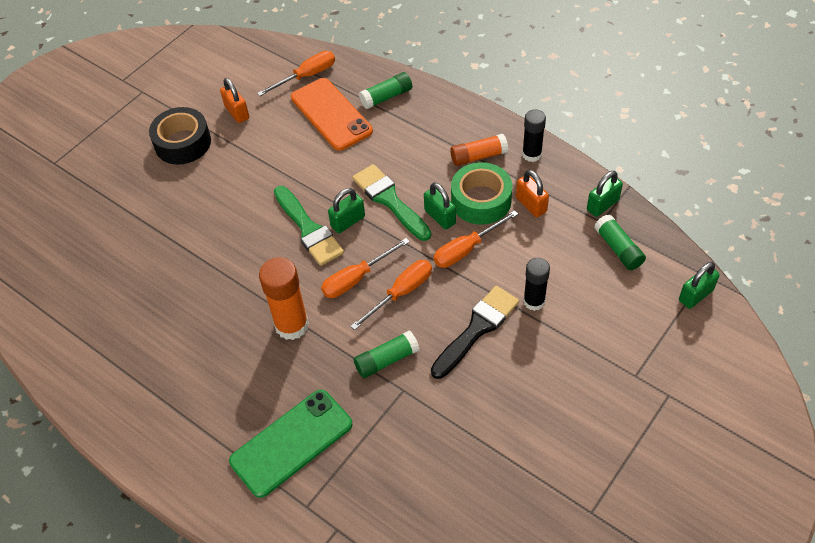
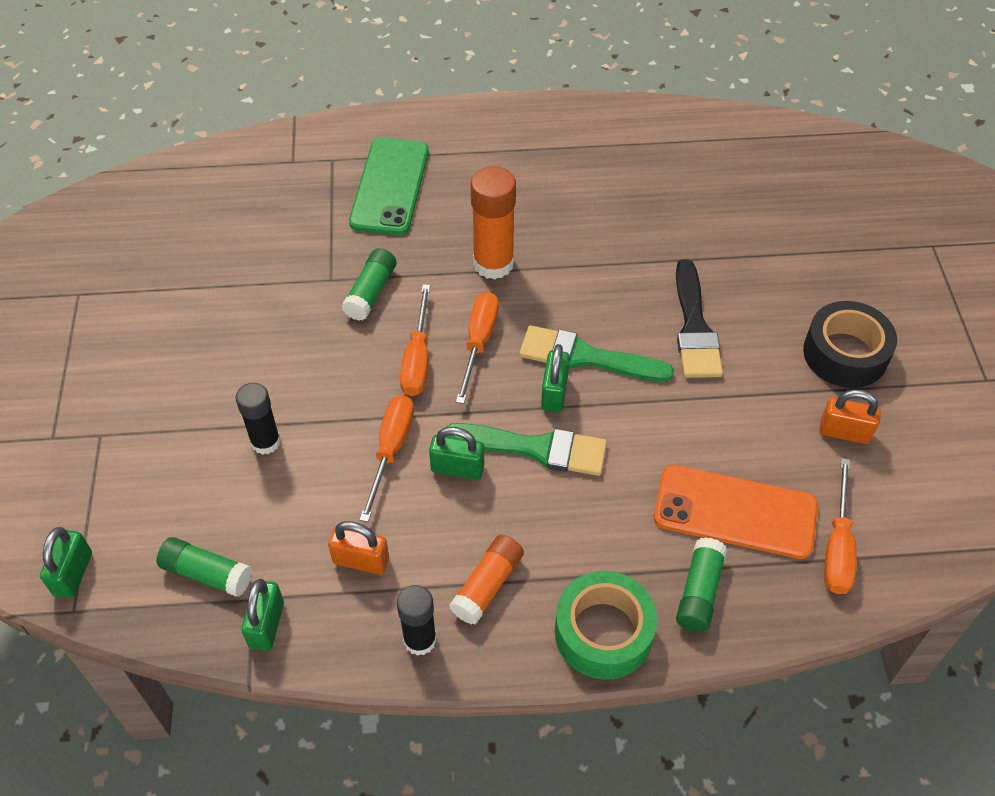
camera: 135 degrees right, 0 degrees up
(477, 329) = (305, 375): black brush -> black brush (694, 327)
(481, 200) = (428, 523): green tape -> green tape (603, 632)

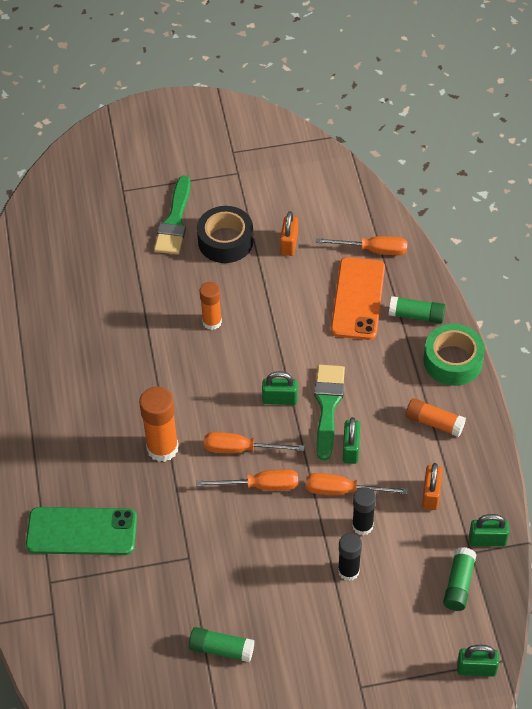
camera: 95 degrees left, 0 degrees up
(371, 292) = (199, 527): green glue stick -> green glue stick (221, 649)
(420, 640) = (478, 454): black glue stick -> black glue stick (362, 526)
(586, 357) = (246, 383): green brush -> green brush (174, 221)
(694, 327) = (212, 322): black brush -> orange glue stick

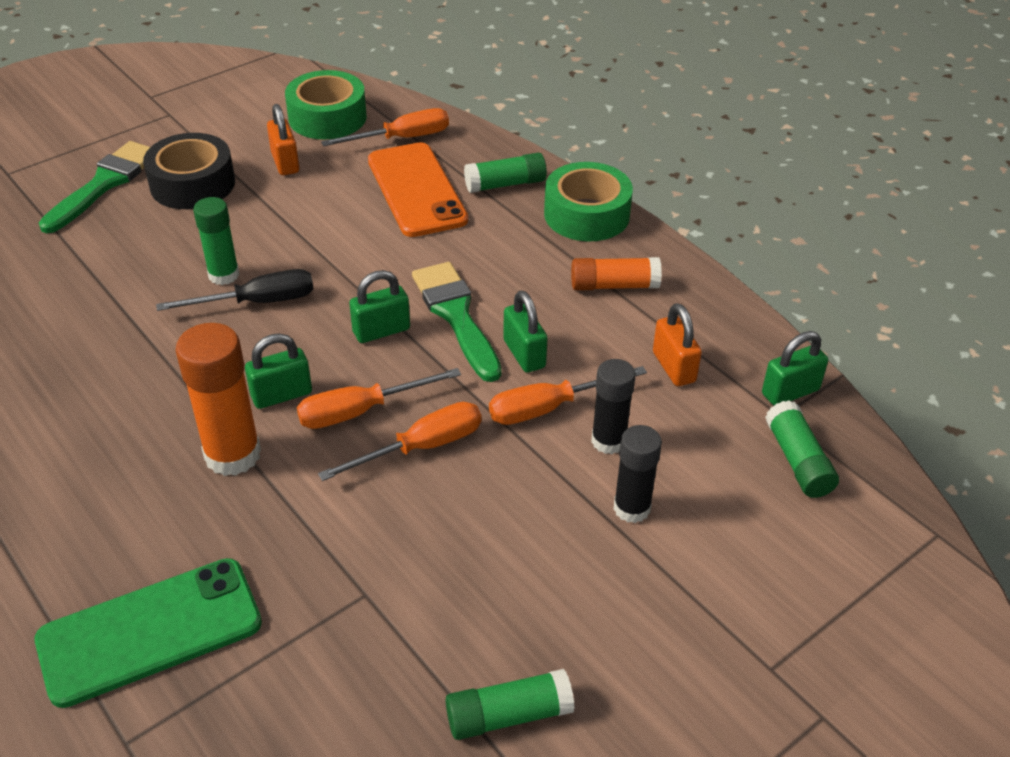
camera: 30 degrees left, 10 degrees down
(174, 221) = (104, 184): green brush -> green brush turned 135 degrees counterclockwise
(212, 322) = (224, 275): orange glue stick -> green glue stick
(221, 350) = (257, 302): none -> black screwdriver
(335, 213) = (327, 117): none -> green tape
(476, 669) = (913, 562): green padlock -> green padlock (281, 395)

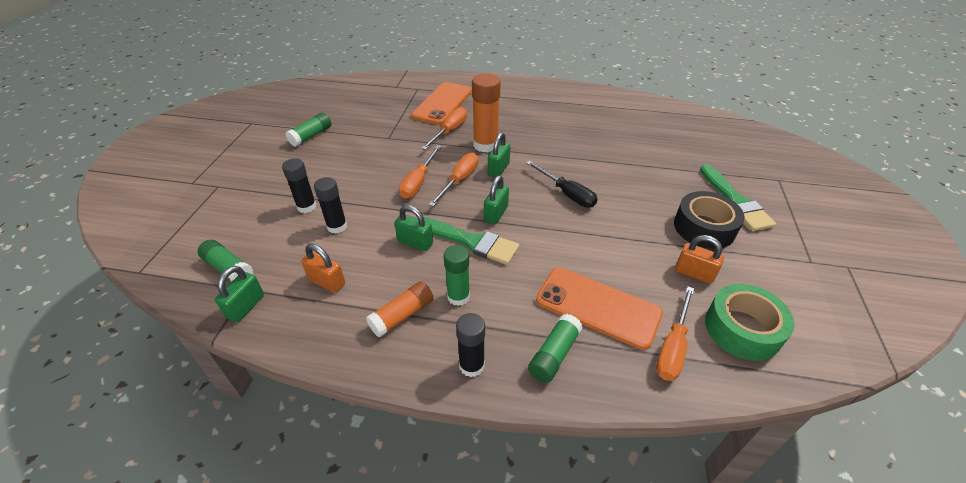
camera: 140 degrees right, 0 degrees up
(150, 631) = (442, 103): green phone -> orange phone
(224, 275) = (601, 196): green glue stick -> green glue stick (458, 296)
(257, 302) = (567, 194): black screwdriver -> black screwdriver turned 75 degrees counterclockwise
(549, 408) = (378, 225): orange screwdriver -> orange screwdriver (450, 131)
(586, 214) = (471, 365): green tape -> black glue stick

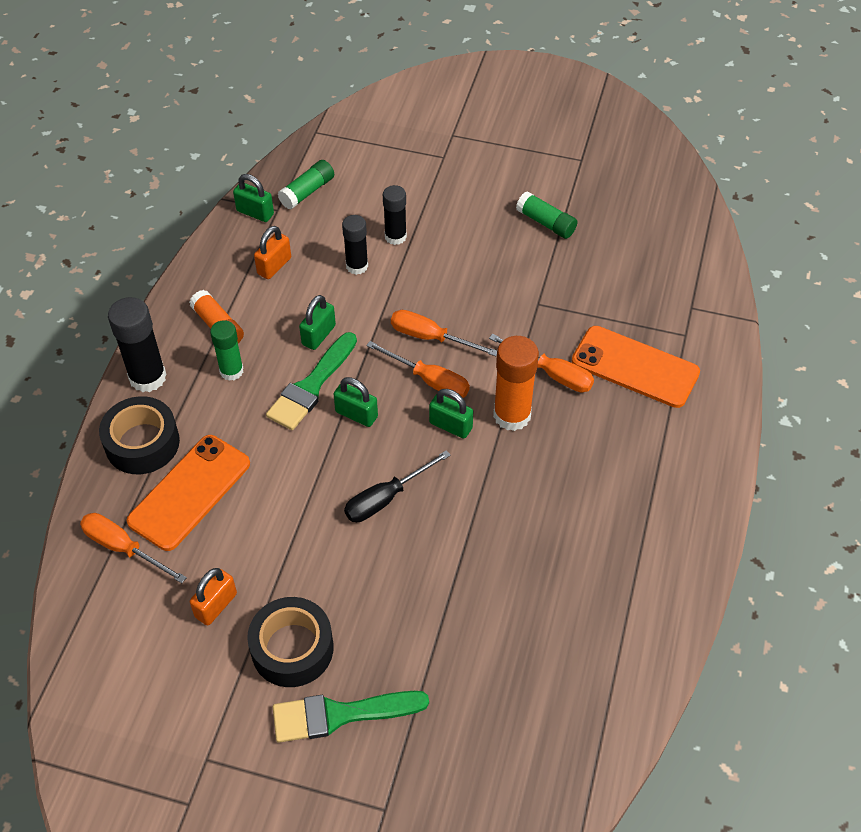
camera: 95 degrees right, 10 degrees up
(471, 365) = (148, 377): black glue stick -> black glue stick, size x1.55
(554, 354) = (142, 443): green glue stick -> black tape
(742, 329) = (127, 625): green tape -> none

